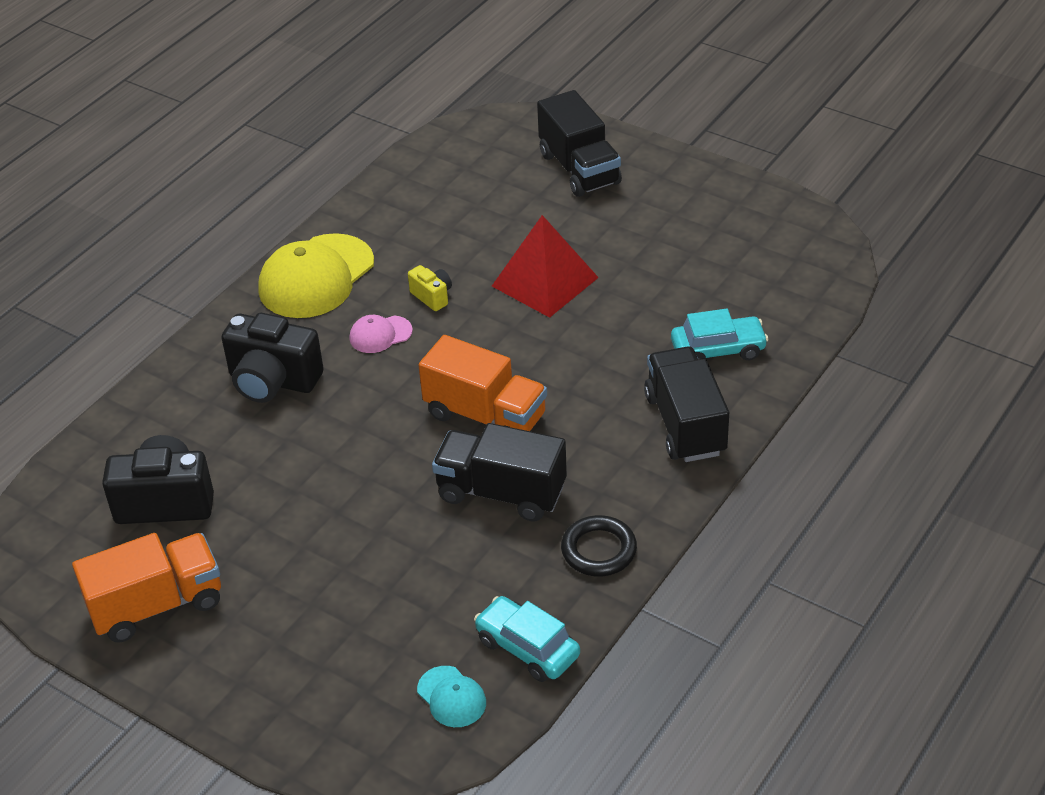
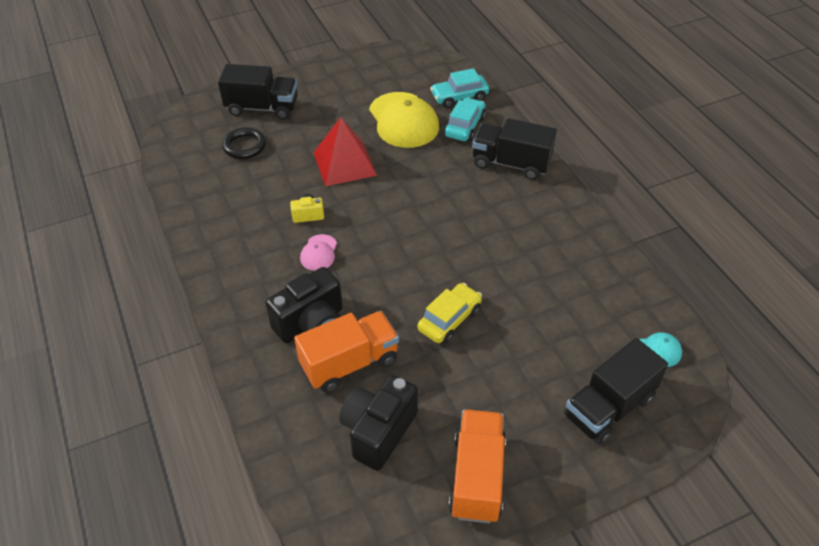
camera: 60 degrees left, 5 degrees up
(316, 277) = (231, 260): yellow cap -> yellow cap (403, 120)
(361, 487) = (449, 320): none -> yellow car
(485, 416) = (435, 237): orange truck -> orange truck (349, 363)
(501, 493) = (505, 258): black truck -> black truck (609, 407)
(527, 648) = (637, 301): turquoise car -> turquoise car (459, 97)
(598, 550) = (581, 239): black ring -> black ring (244, 146)

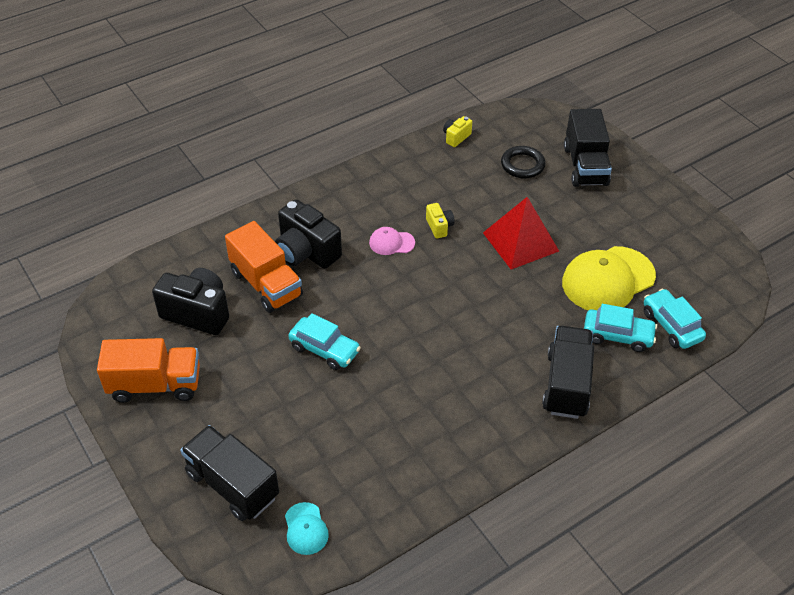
camera: 80 degrees right, 0 degrees up
(184, 185) = (456, 137): none -> yellow camera
(449, 320) = (324, 349): yellow car -> turquoise car

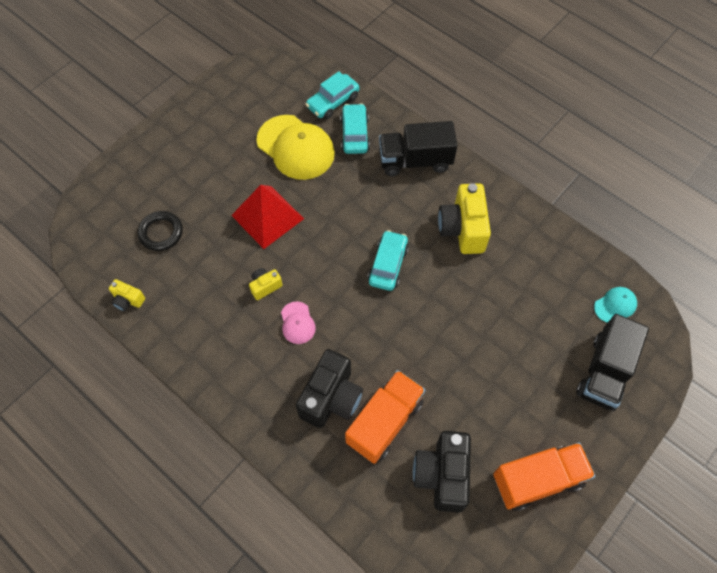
camera: 105 degrees left, 15 degrees up
(155, 384) = (537, 480): orange truck -> orange truck turned 90 degrees clockwise
(324, 349) = (444, 344): turquoise car -> turquoise car (388, 265)
(458, 405) = (462, 229): none -> yellow camera
(585, 166) = (152, 181): black truck -> none

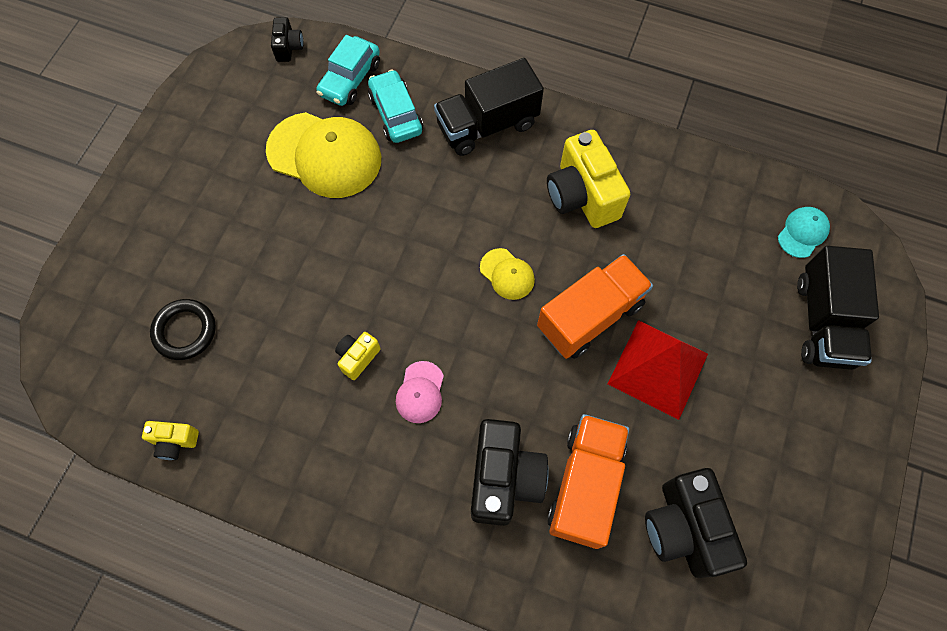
camera: 20 degrees left, 5 degrees up
(267, 217) = (323, 261): red pyramid -> red pyramid (658, 368)
(297, 323) = (420, 392): pink cap -> pink cap turned 45 degrees clockwise
(300, 69) = (289, 48): none -> black camera
(388, 265) = (507, 274): turquoise car -> yellow cap
(537, 480) = (801, 489): orange truck -> orange truck (590, 316)

